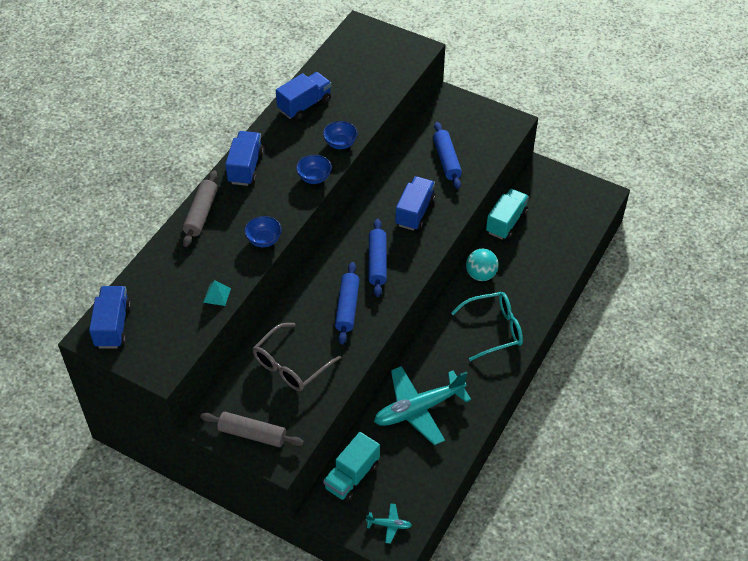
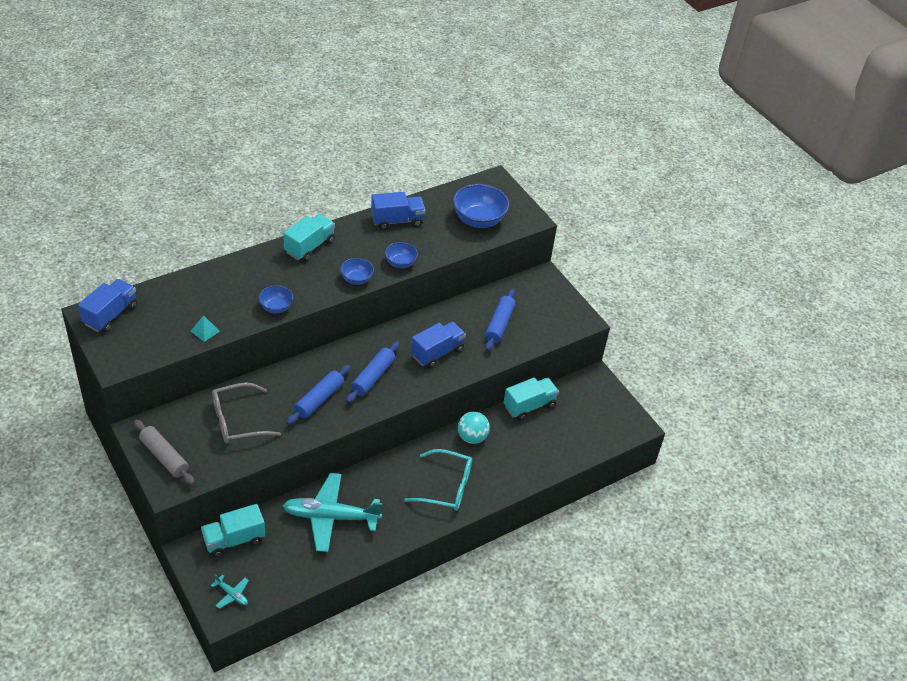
camera: 25 degrees right, 5 degrees down
(201, 213) = (246, 265): grey rolling pin -> none
(245, 167) = (309, 246): blue truck -> turquoise truck
(375, 71) = (478, 220): none -> blue bowl

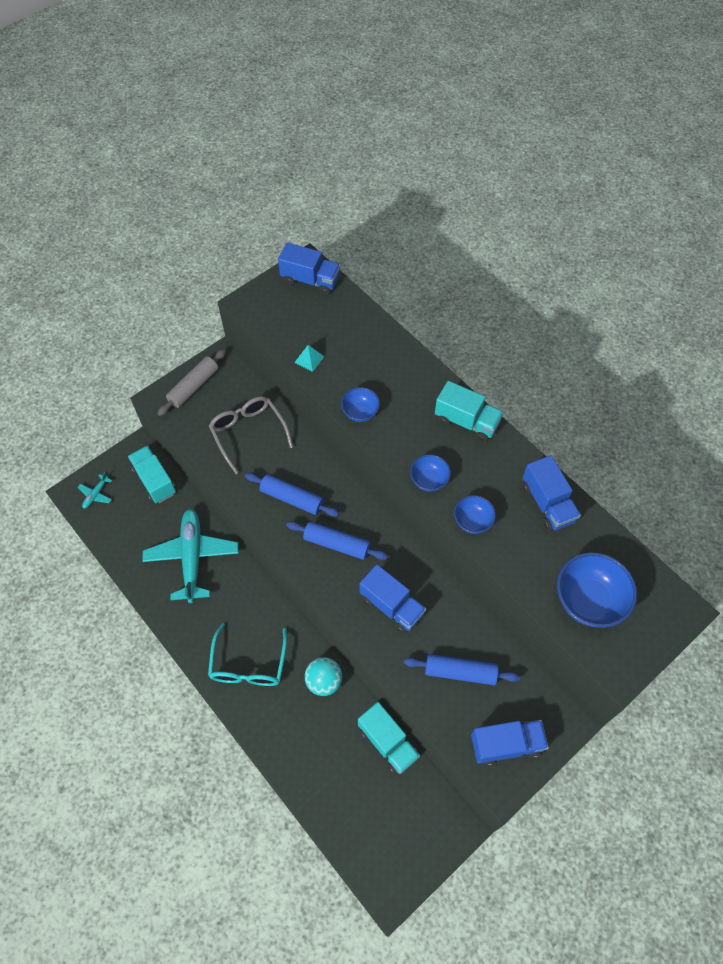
camera: 85 degrees right, 15 degrees up
(556, 312) = (506, 745): none -> blue truck

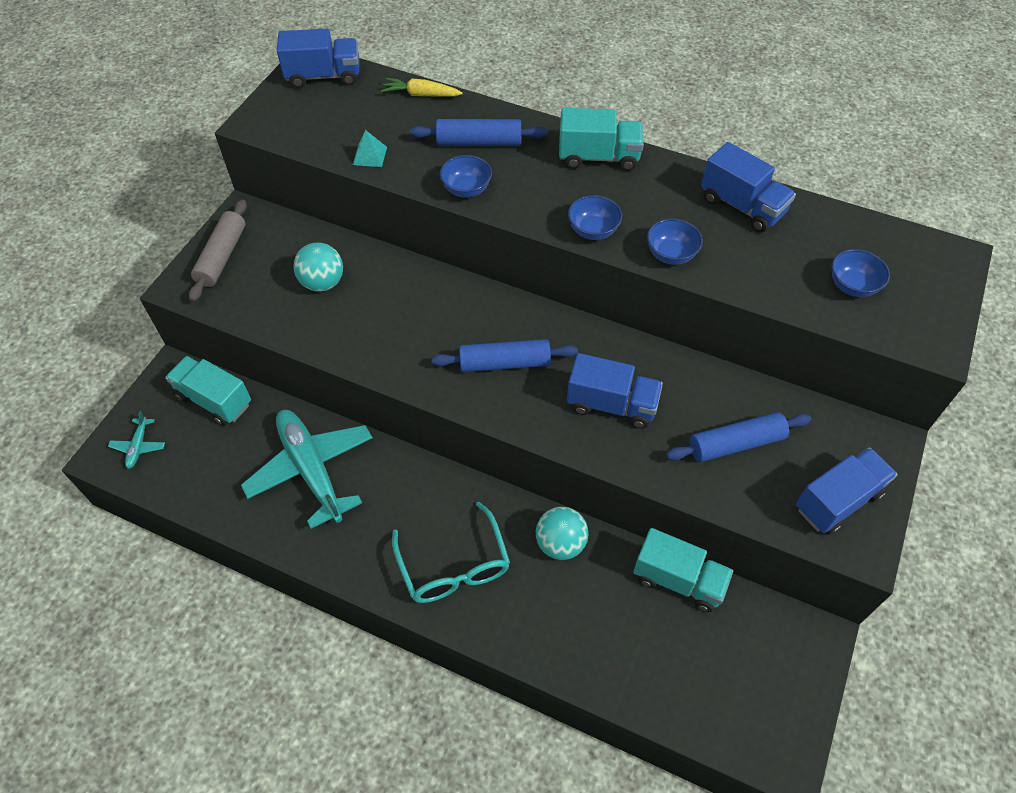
camera: 25 degrees left, 5 degrees down
(248, 433) = (322, 282): grey glasses -> turquoise ball
(292, 499) = (419, 334): blue rolling pin -> blue rolling pin (479, 142)
(369, 321) = (421, 95): none -> yellow carrot
(588, 600) = (852, 286): blue bowl -> blue bowl, size x0.56

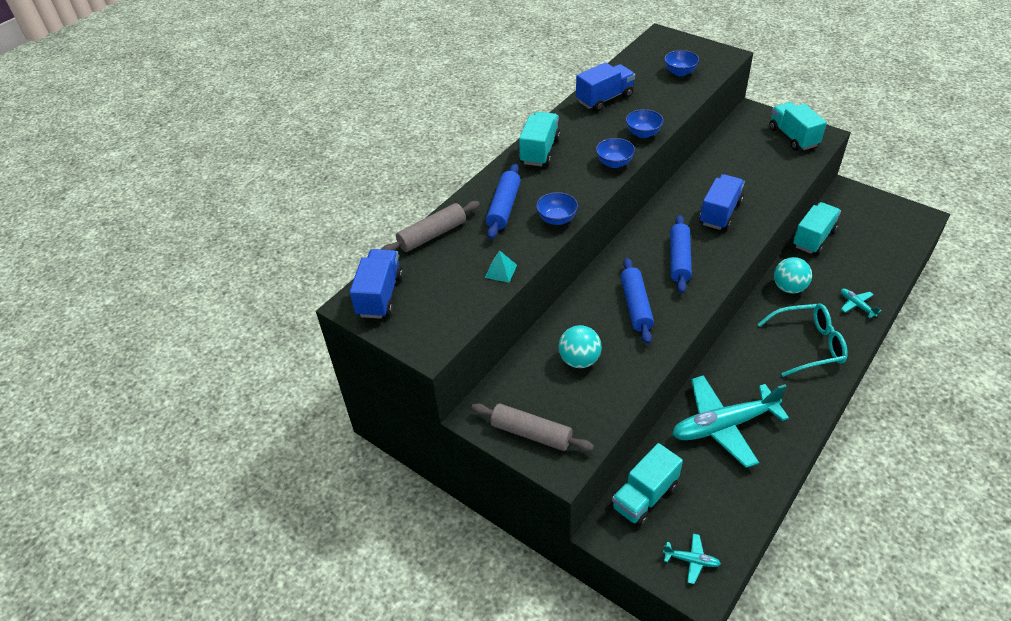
camera: 75 degrees left, 10 degrees down
(421, 95) = (432, 235): yellow carrot -> grey rolling pin
(543, 634) = (856, 305): none -> turquoise plane
(736, 444) = (753, 166): blue rolling pin -> blue rolling pin (636, 306)
(838, 500) = (793, 137): blue truck -> turquoise truck

